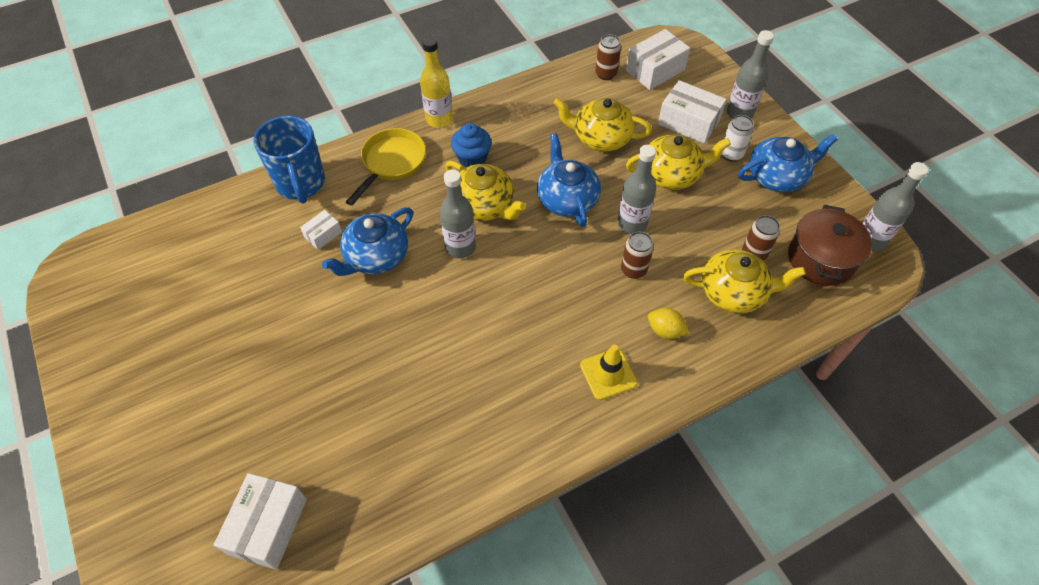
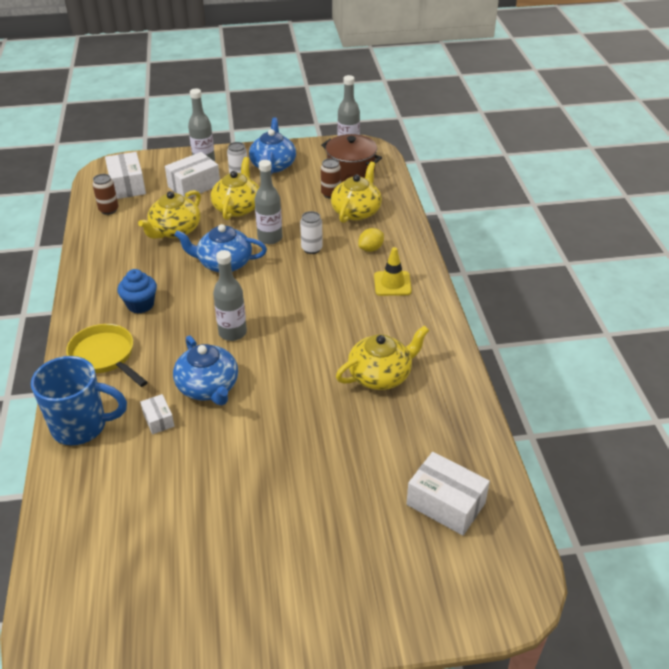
camera: 70 degrees left, 15 degrees down
(439, 119) = (77, 315): yellow bottle -> none
(484, 206) = (198, 309): yellow teapot -> yellow teapot (381, 375)
(633, 270) = (311, 249): brown can -> white can

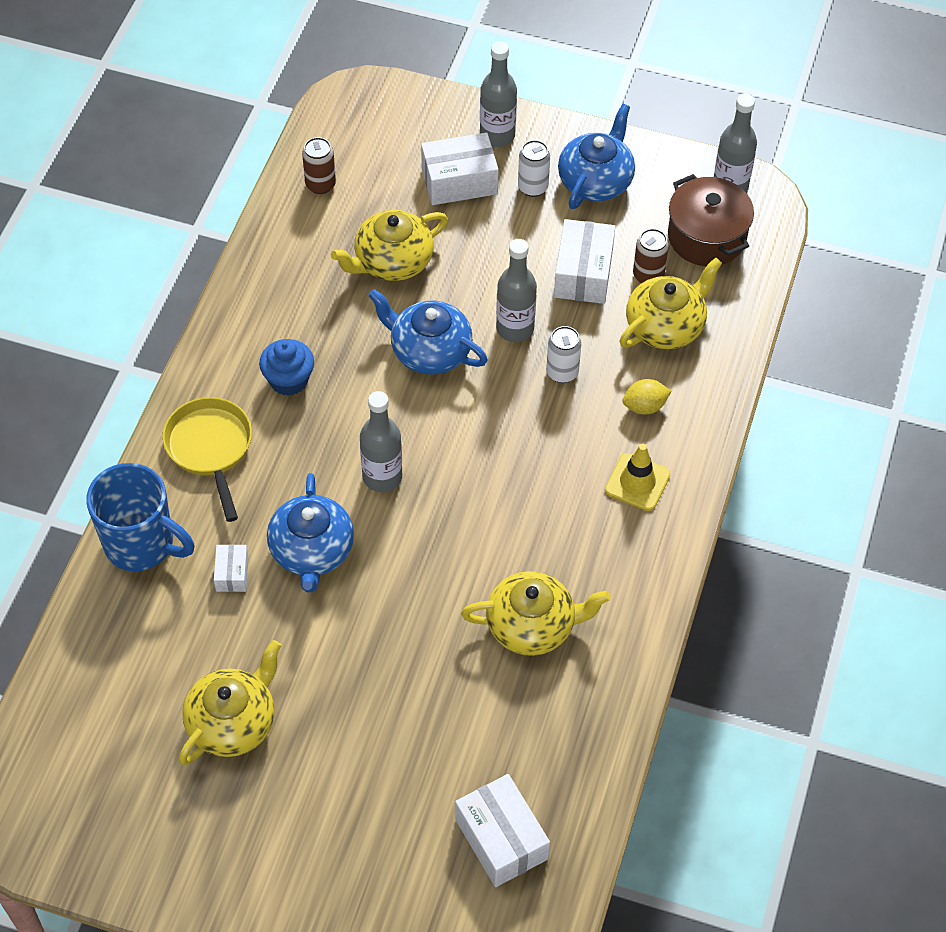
camera: 25 degrees right, 15 degrees up
(127, 185) = (366, 144): white box -> white box (583, 273)
(237, 207) = (499, 250): yellow teapot -> yellow teapot (233, 722)

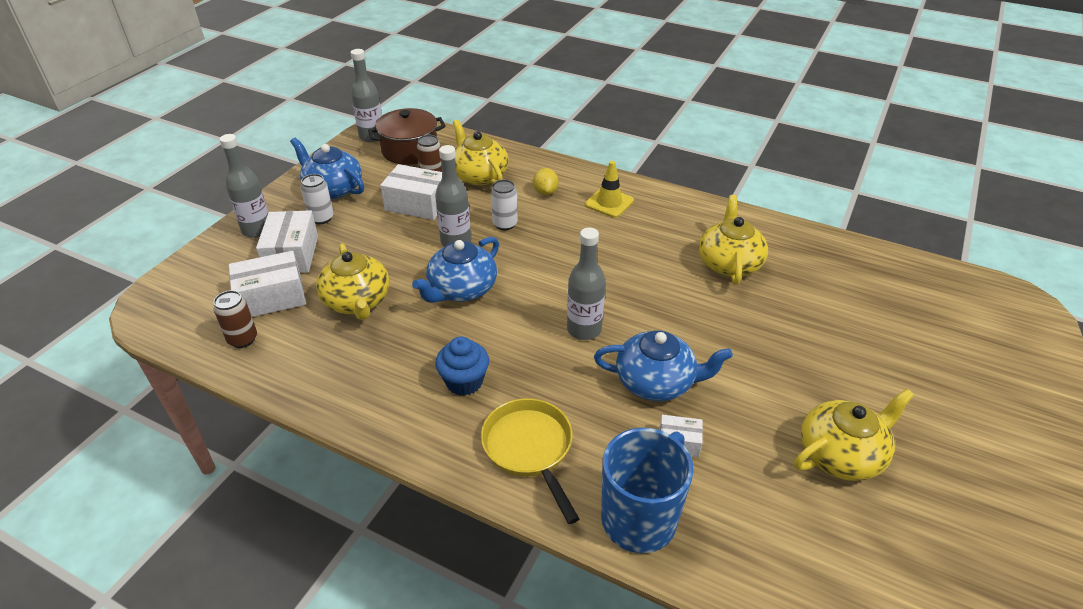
camera: 80 degrees left, 15 degrees down
(210, 448) = (529, 449): yellow pan -> yellow pan turned 75 degrees clockwise
(233, 722) = (841, 454): yellow teapot -> yellow teapot turned 105 degrees clockwise
(501, 839) = (912, 298): white box -> white box (271, 297)

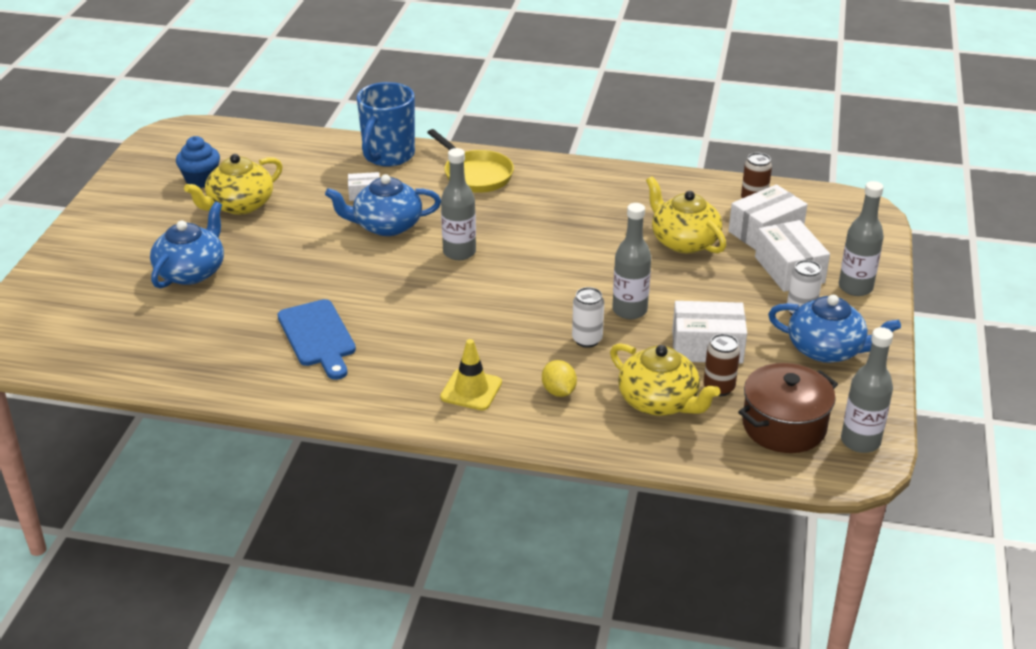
camera: 165 degrees right, 5 degrees down
(461, 289) = (592, 266): blue teapot -> blue teapot (191, 271)
(464, 382) = (546, 202): blue cupcake -> blue cupcake (201, 180)
(729, 263) = (318, 337): yellow teapot -> blue cutting board

